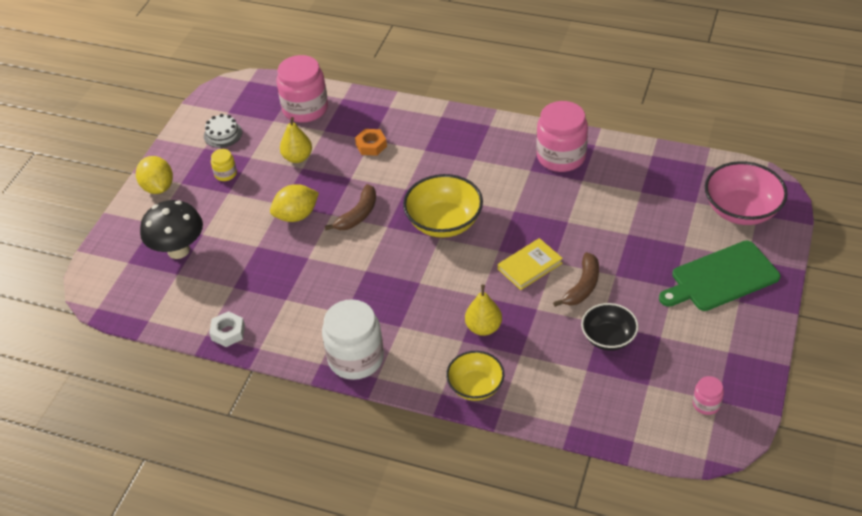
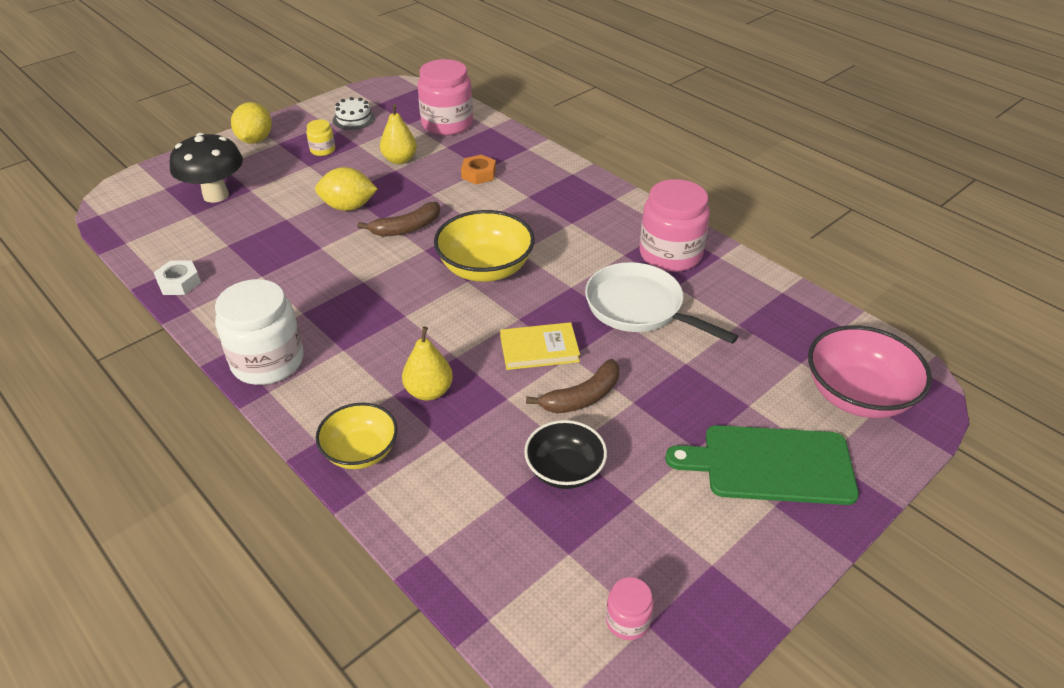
camera: 25 degrees right, 5 degrees down
(570, 207) = (639, 308): none -> white pan

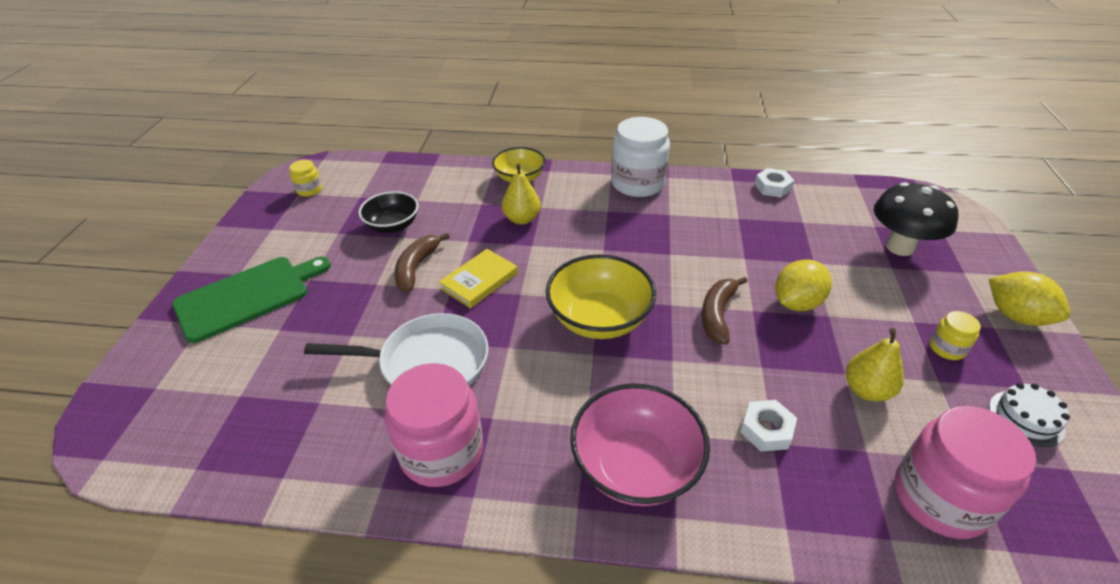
camera: 140 degrees right, 0 degrees up
(478, 174) = (766, 430): orange nut -> white nut
(627, 621) = (309, 190): pink jar -> yellow jar
(857, 396) = (176, 390): pink bowl -> pink bowl (636, 466)

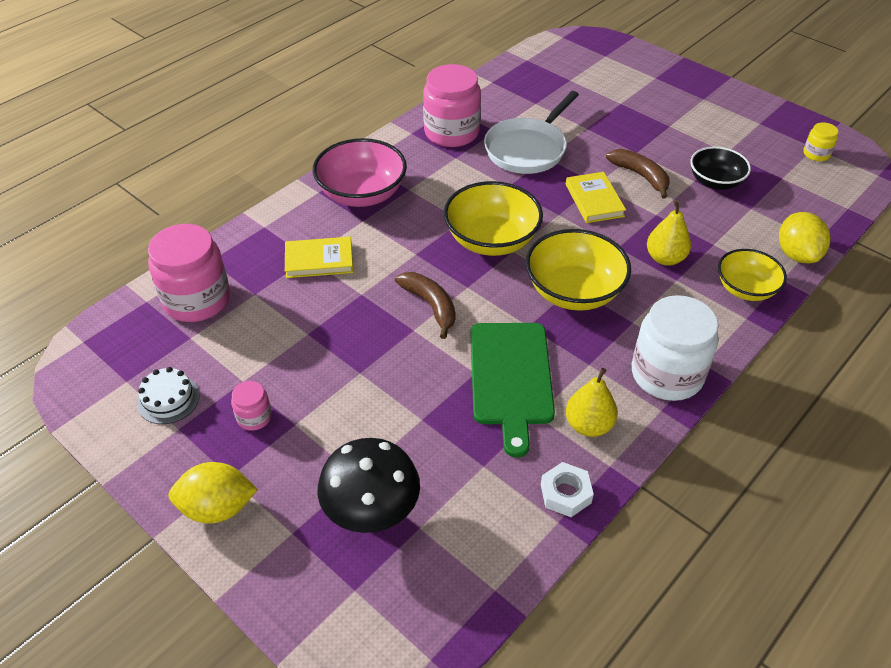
camera: 125 degrees right, 5 degrees up
(247, 296) = (671, 98): green cutting board -> green cutting board (511, 378)
(609, 247) = (573, 291): none -> yellow bowl
(766, 430) = (319, 260): white nut -> yellow book
(796, 303) = (392, 363): yellow lemon -> yellow lemon (797, 254)
(866, 390) = (284, 333): yellow pear -> yellow pear (588, 425)
(947, 348) = (254, 417): yellow jar -> pink jar

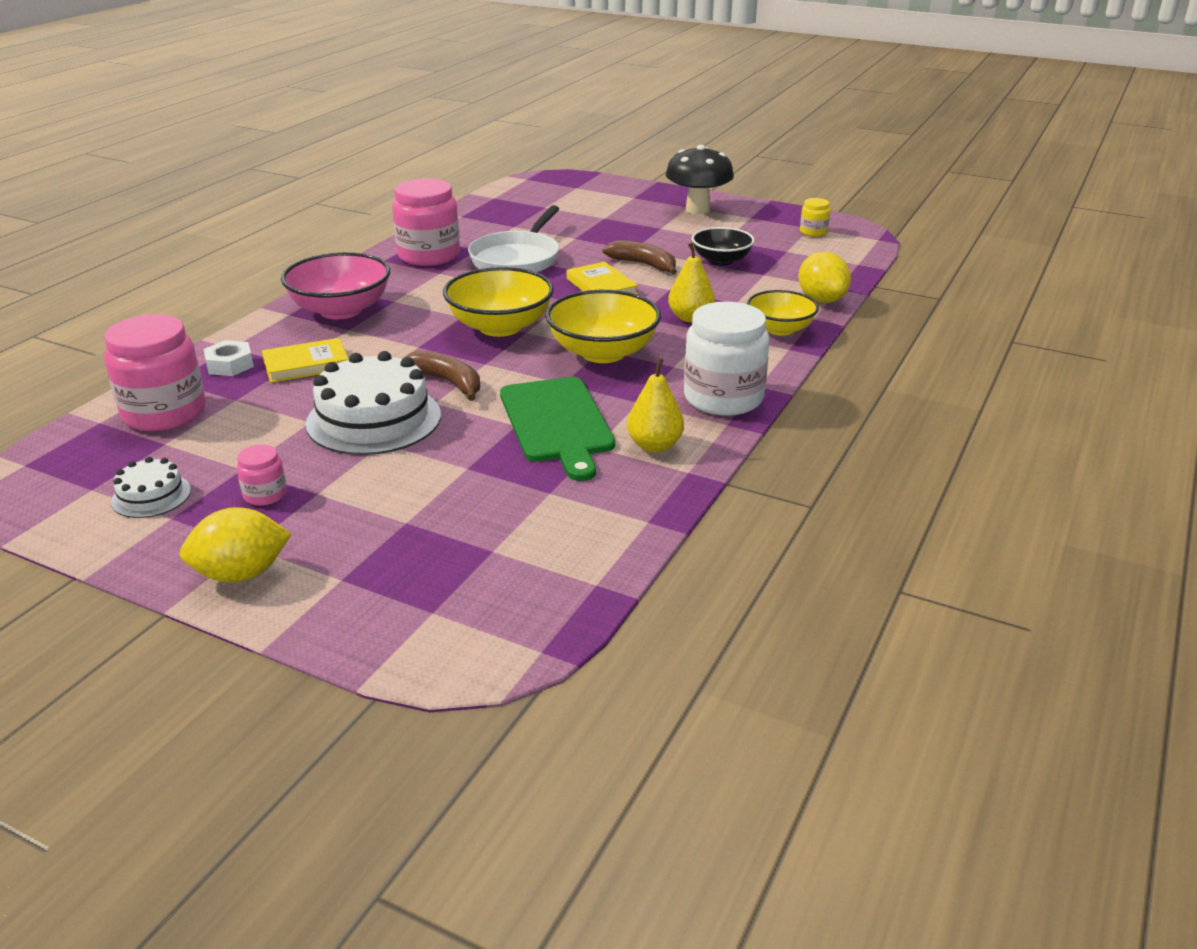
camera: 15 degrees left, 15 degrees down
(359, 341) = (374, 419): none -> white cake
(372, 514) = (433, 549): black mushroom -> black mushroom (697, 209)
(565, 493) = (648, 499): white nut -> white nut (230, 365)

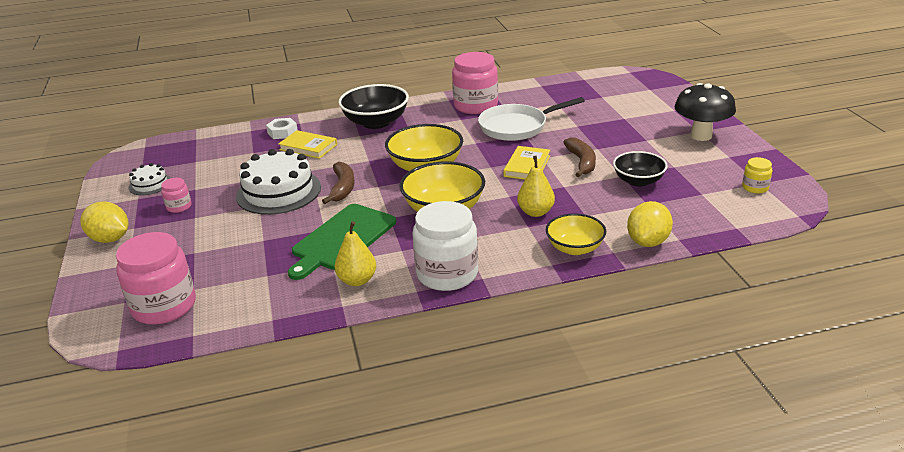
camera: 50 degrees right, 0 degrees up
(164, 413) = (220, 146): pink jar -> pink jar (164, 306)
(341, 310) = (376, 122): pink bowl -> black bowl

